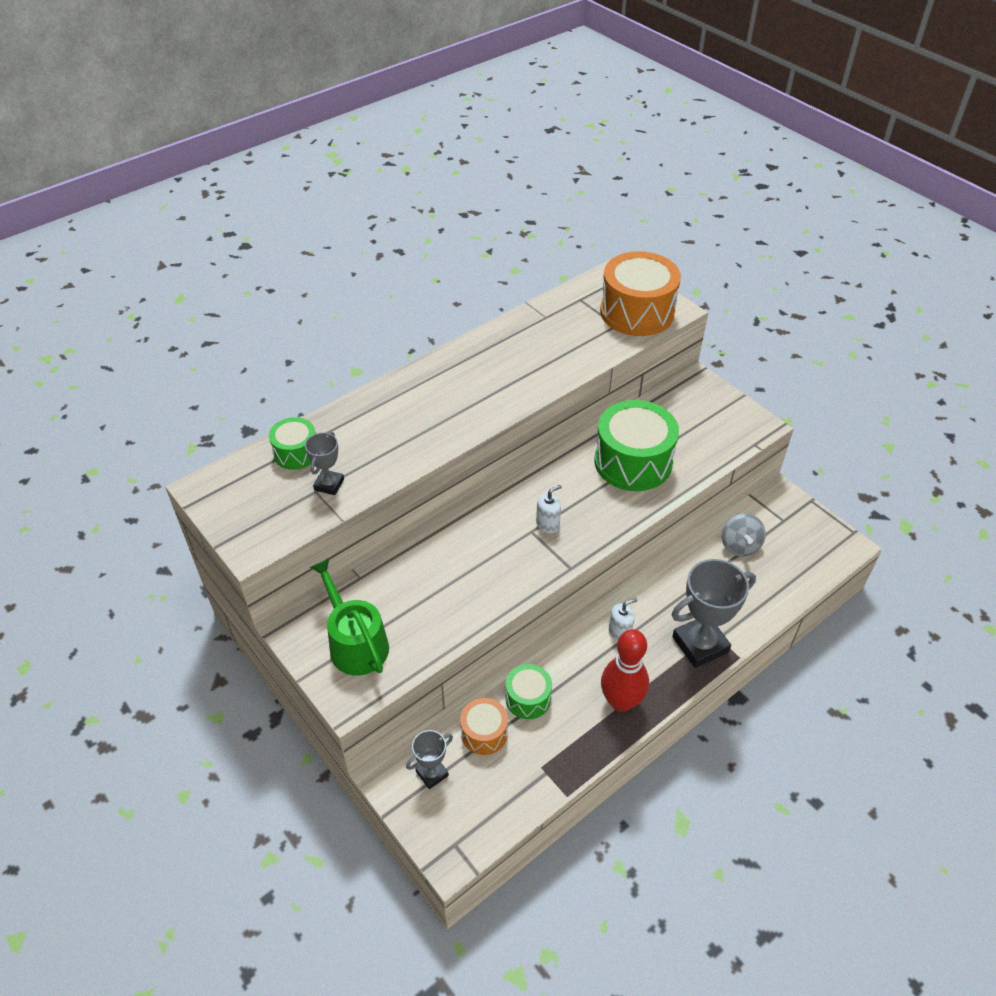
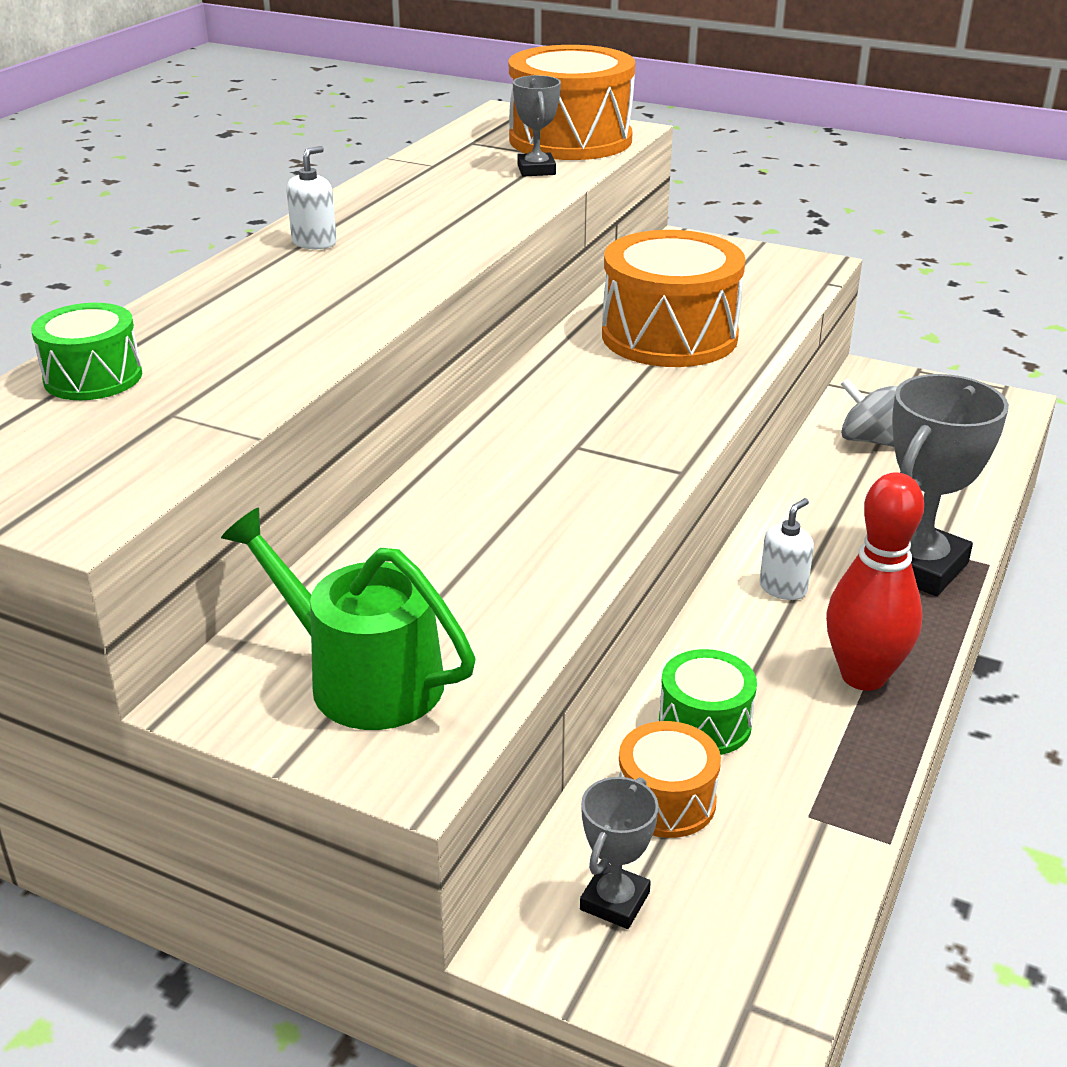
camera: 25 degrees left, 15 degrees down
(329, 484) = (193, 400): grey trophy -> grey trophy (536, 170)
(548, 524) = (597, 431): white soap dispenser -> white soap dispenser (314, 242)
(633, 462) = (669, 336): green drum -> orange drum
(740, 545) = (868, 440): grey spinning top -> grey spinning top turned 150 degrees clockwise

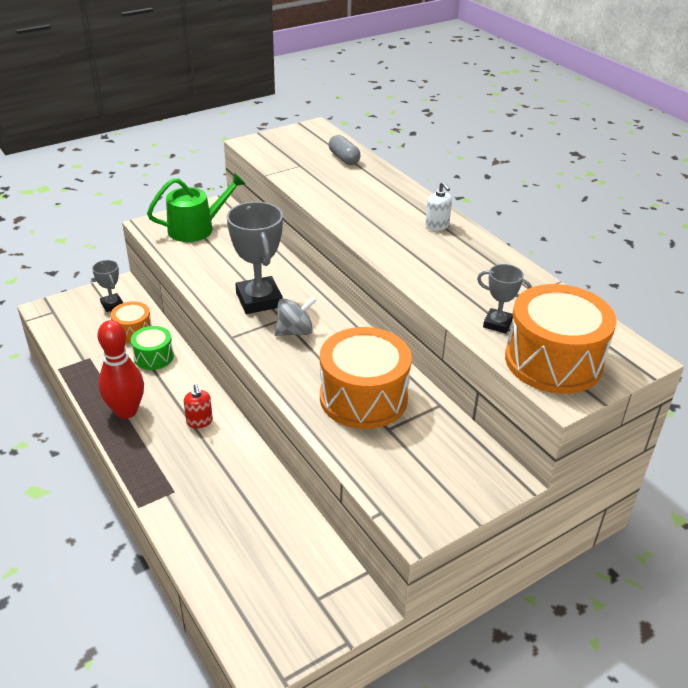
camera: 120 degrees right, 5 degrees up
(93, 377) = (344, 158): green drum -> grey capsule
(783, 588) = (199, 421): white soap dispenser -> red soap dispenser
(868, 440) = (285, 542): grey spinning top -> grey spinning top (295, 331)
(918, 566) = (164, 478): grey trophy -> grey trophy (259, 300)

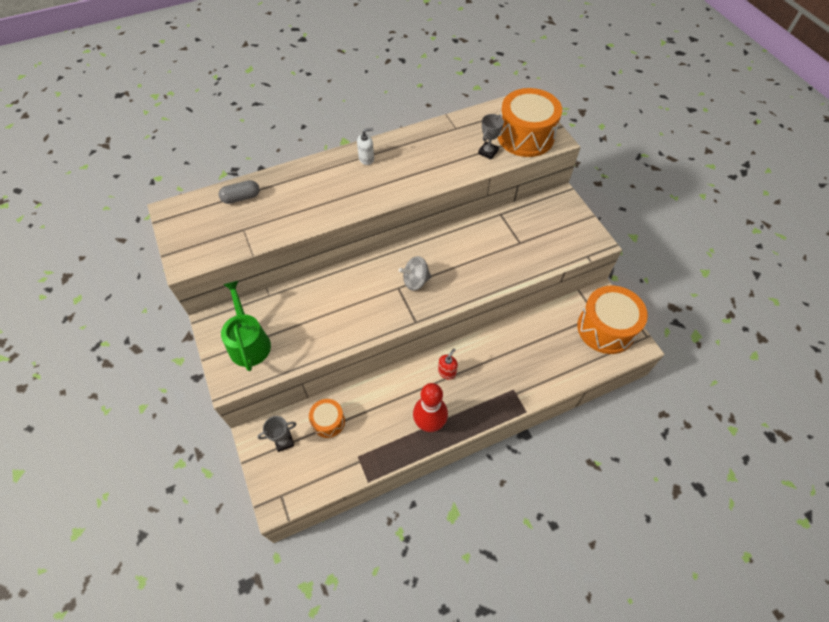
camera: 80 degrees left, 20 degrees up
(153, 357) = (366, 404): green drum -> none
(199, 421) = (447, 372): red soap dispenser -> red soap dispenser turned 45 degrees counterclockwise
(259, 300) = (371, 301): grey trophy -> none
(295, 331) = (415, 281): grey spinning top -> grey spinning top turned 90 degrees counterclockwise
(363, 397) = (490, 251): orange drum -> orange drum (605, 328)

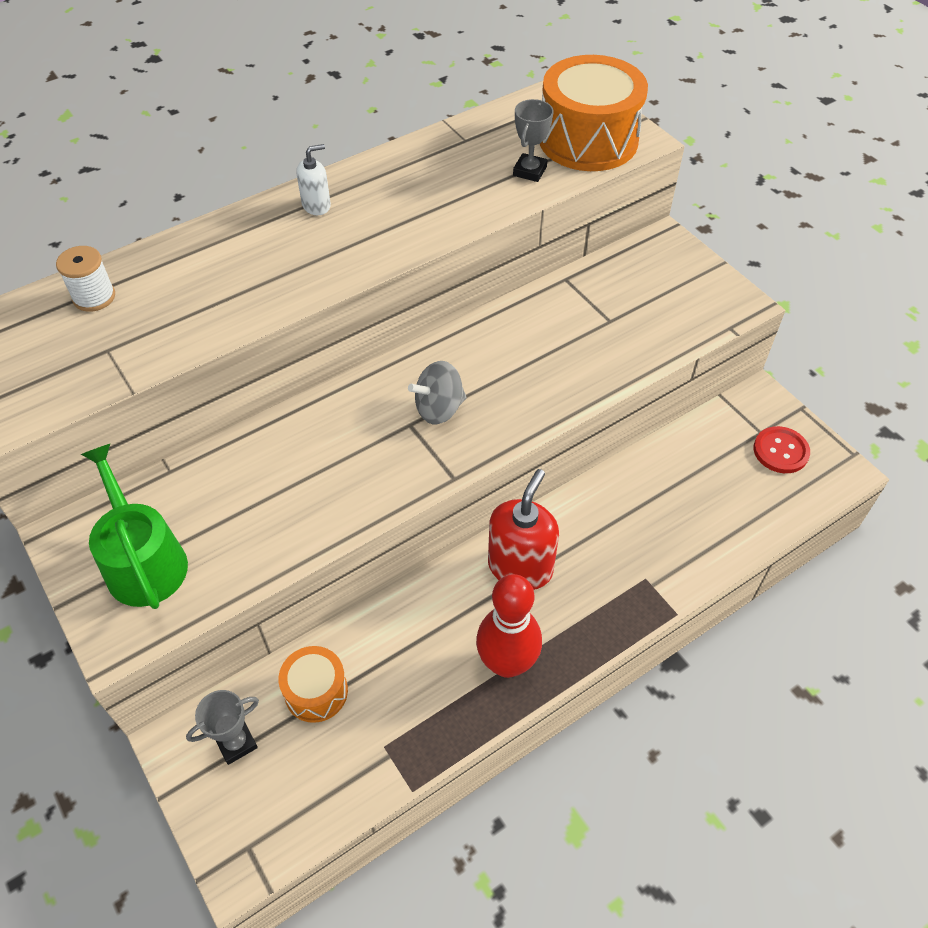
camera: 10 degrees left, 5 degrees down
(241, 198) = (94, 297): grey capsule -> white spool
(447, 372) = (520, 567): red soap dispenser -> red soap dispenser, size x1.87
(605, 328) = (780, 451): orange drum -> red button

